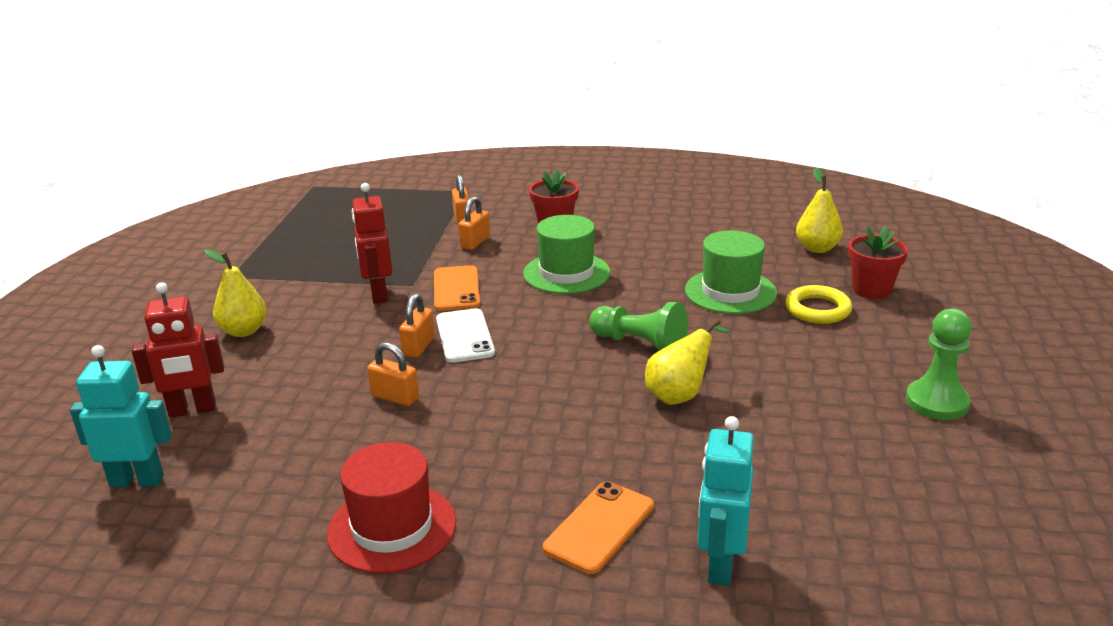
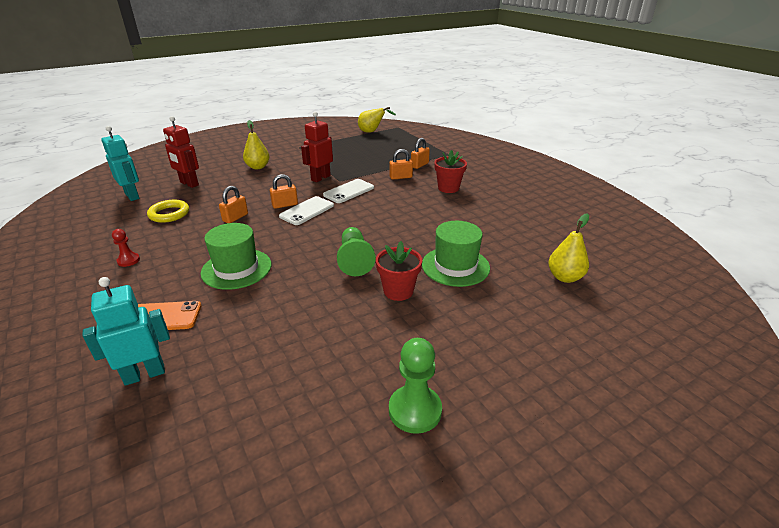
camera: 50 degrees right, 5 degrees up
(392, 528) = (128, 260): red hat -> red pawn
(395, 397) = (235, 218): orange padlock -> orange padlock turned 45 degrees clockwise
(456, 289) = (349, 191): orange phone -> white phone
(566, 273) = (403, 210): green hat -> green hat (236, 269)
(680, 395) = (313, 293): yellow pear -> yellow pear (372, 132)
(818, 309) = (479, 307): yellow ring -> yellow ring (169, 214)
(871, 290) = (541, 321): red flower pot -> red flower pot (398, 291)

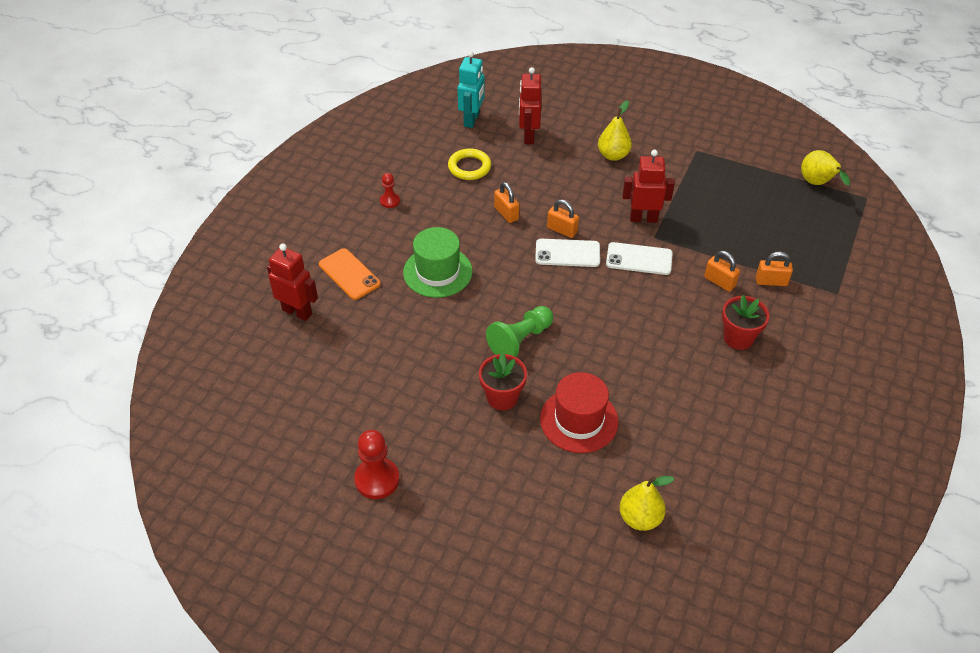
camera: 55 degrees right, 15 degrees up
(144, 374) = (297, 312): turquoise robot -> red robot
(235, 218) = (506, 213): orange padlock -> orange padlock turned 60 degrees clockwise
(415, 410) = (377, 479): green pawn -> red pawn
(455, 266) = (579, 420): green hat -> red hat

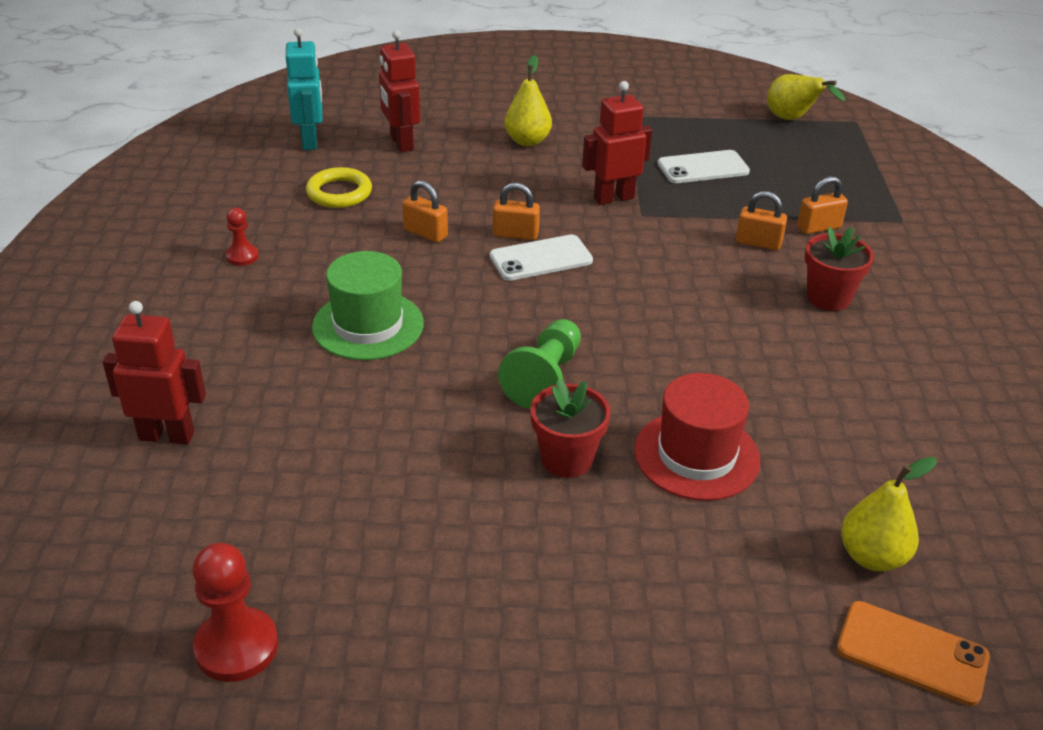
camera: 25 degrees left, 10 degrees down
(349, 274) = (228, 362): orange phone -> orange phone (912, 653)
(377, 479) = (441, 641): red pawn -> red pawn (236, 647)
(639, 259) = (640, 242): white phone -> white phone (703, 168)

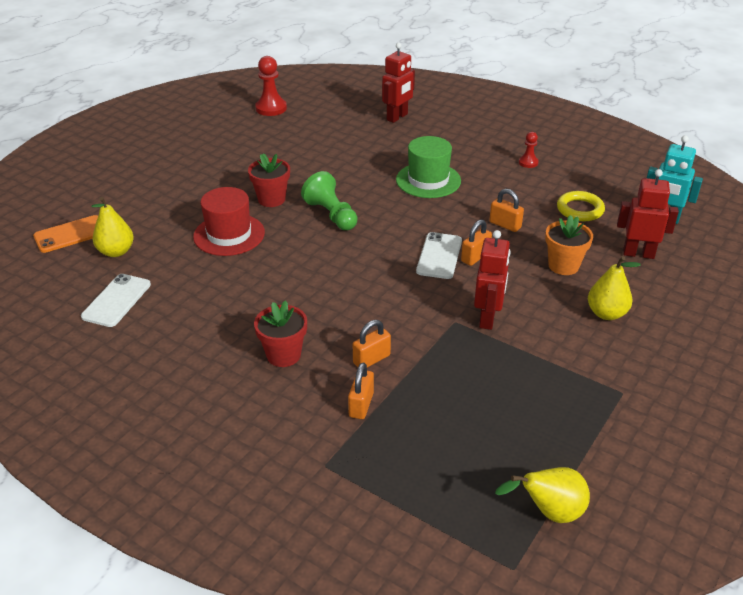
camera: 125 degrees right, 0 degrees up
(425, 233) = (505, 225): orange padlock -> orange padlock turned 60 degrees clockwise
(471, 178) = (563, 265): none -> orange flower pot
(703, 168) = (498, 390): white phone -> white phone (116, 300)

